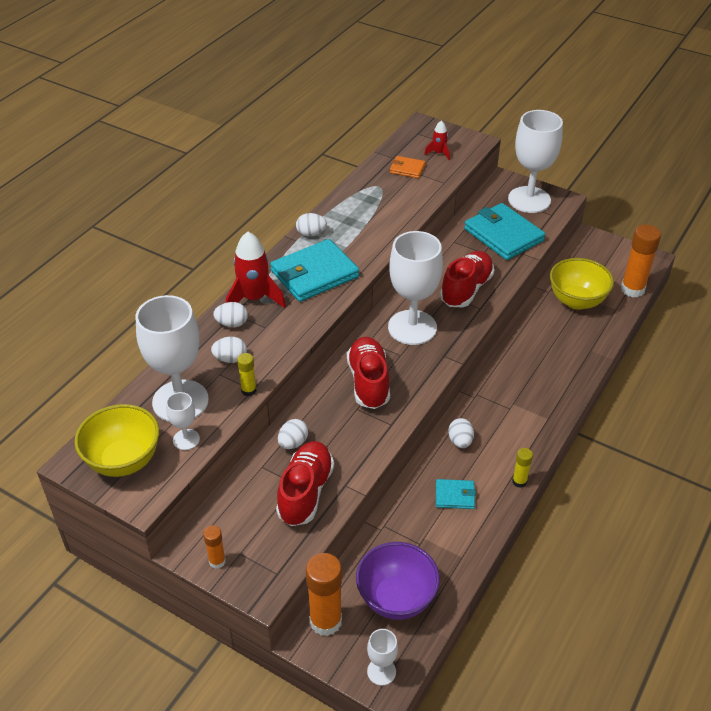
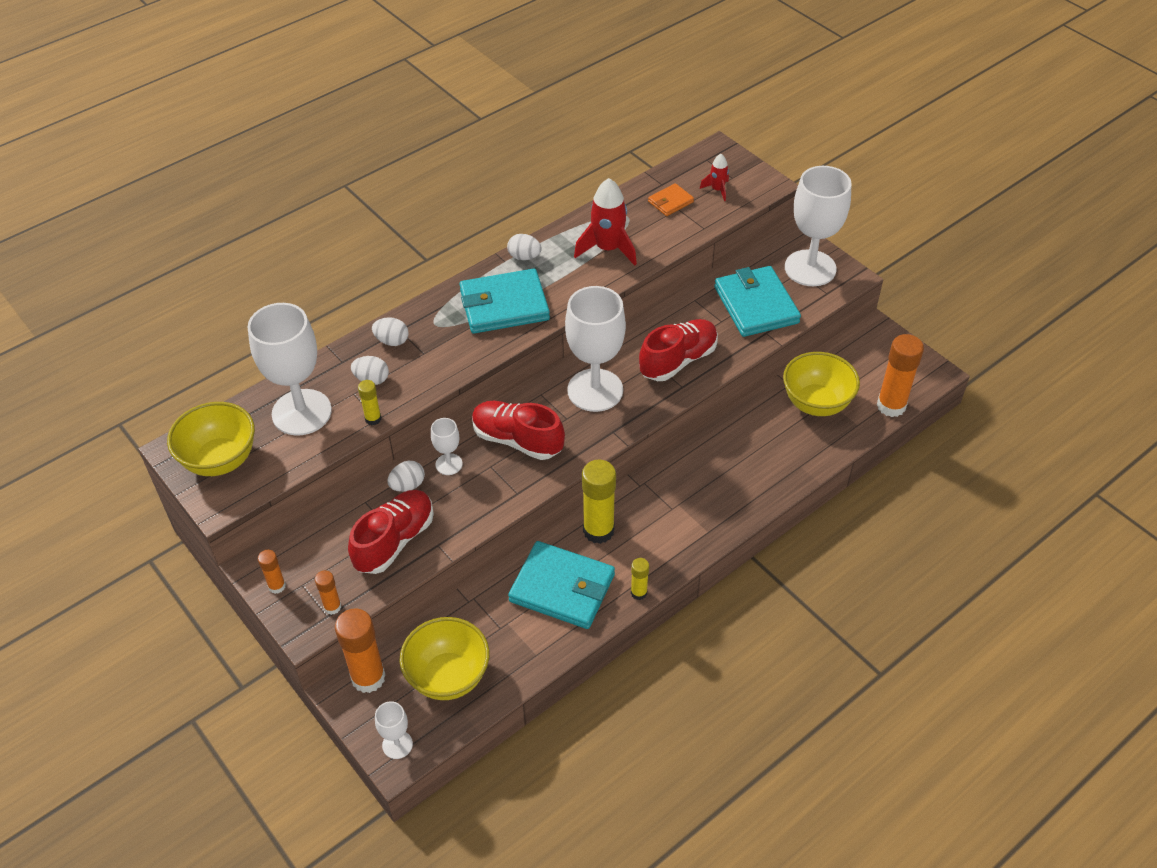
camera: 20 degrees right, 5 degrees up
(186, 439) = (288, 454): white goblet -> white goblet (449, 464)
(254, 298) = (428, 318): red rocket -> red rocket (608, 249)
(278, 564) = (332, 607): none -> orange glue stick
(368, 382) = (517, 440): red shoe -> red shoe turned 75 degrees counterclockwise
(396, 598) = (448, 677): purple bowl -> yellow bowl
(407, 169) = (670, 202): orange wallet -> orange wallet turned 75 degrees counterclockwise
(455, 495) = (562, 588): turquoise wallet -> turquoise wallet, size x2.04
(460, 441) = (598, 530): white egg -> yellow glue stick

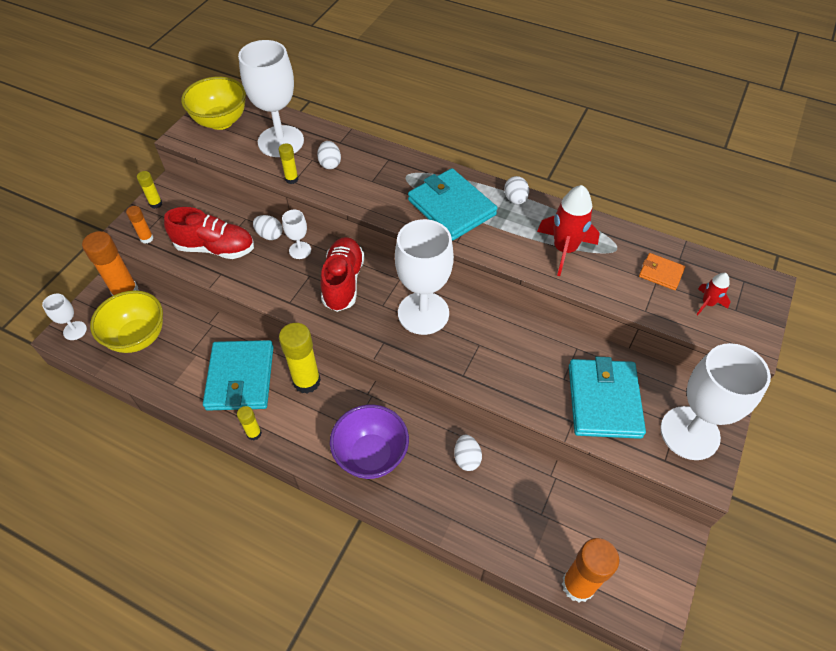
camera: 65 degrees right, 5 degrees up
(277, 586) = (156, 204): orange glue stick -> yellow glue stick
(392, 341) = (374, 159): white egg -> white egg (466, 458)
(678, 360) = (492, 361): red shoe -> none
(710, 503) = (371, 455): none -> purple bowl
(756, 305) = (604, 401): turquoise wallet -> turquoise wallet turned 45 degrees counterclockwise
(816, 403) = (539, 508): yellow bowl -> none

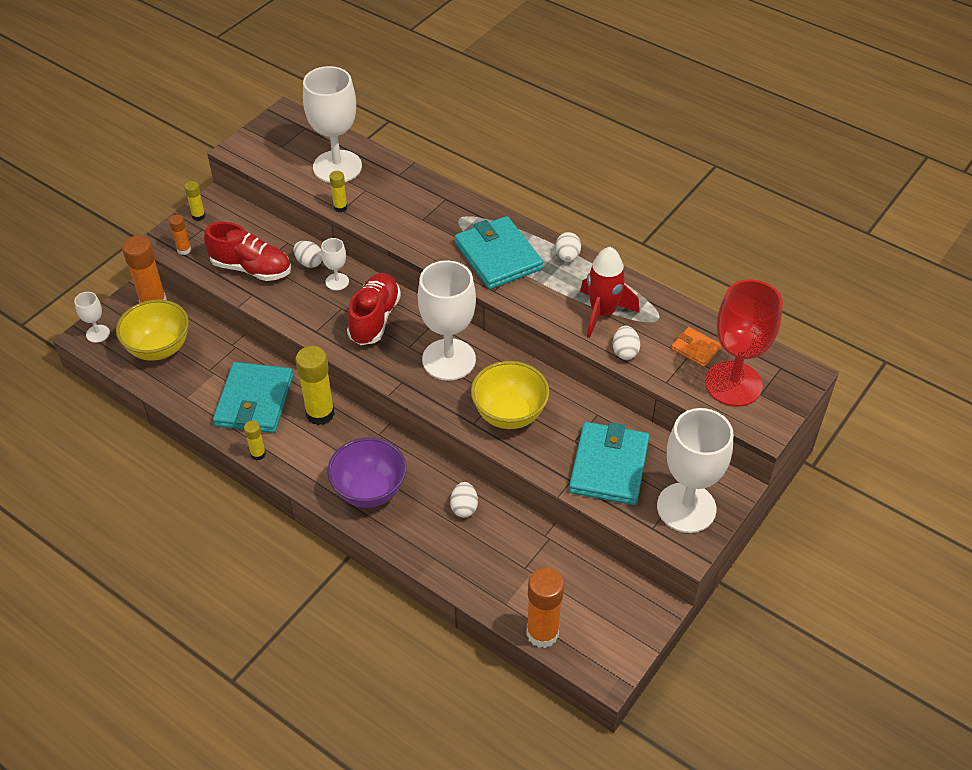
camera: 10 degrees right, 5 degrees down
(221, 121) = (279, 138): yellow bowl -> yellow bowl (509, 414)
(330, 164) = (383, 196): white egg -> white egg (625, 351)
(707, 303) = (733, 384): red rocket -> red goblet

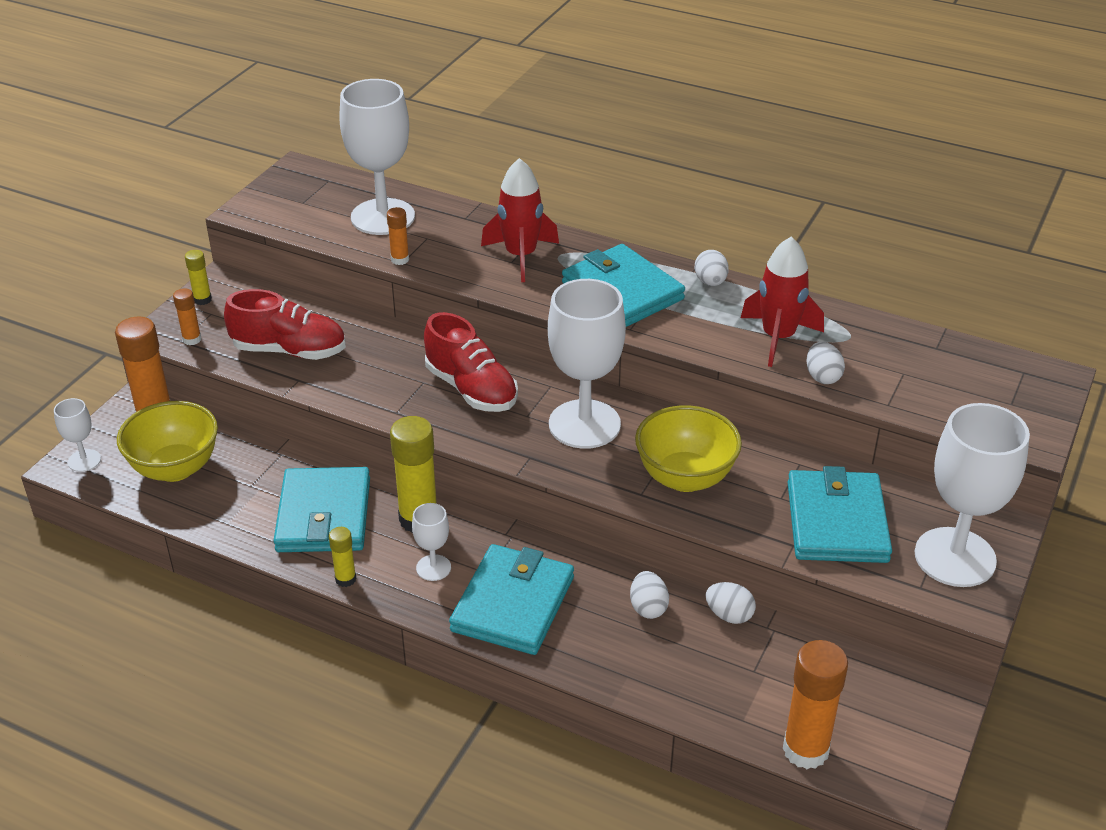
camera: 10 degrees left, 10 degrees down
(309, 262) = (365, 335): white egg -> white egg (729, 615)
(337, 282) = (409, 353): white goblet -> white goblet (433, 568)
(340, 207) = (400, 259): yellow glue stick -> orange glue stick
(369, 490) = (513, 604): purple bowl -> turquoise wallet
(374, 319) = (471, 389): red shoe -> red shoe turned 135 degrees clockwise
(431, 215) = (521, 256): none -> red rocket
(695, 349) = (910, 363): orange wallet -> none
(733, 384) = (973, 396): red goblet -> none

